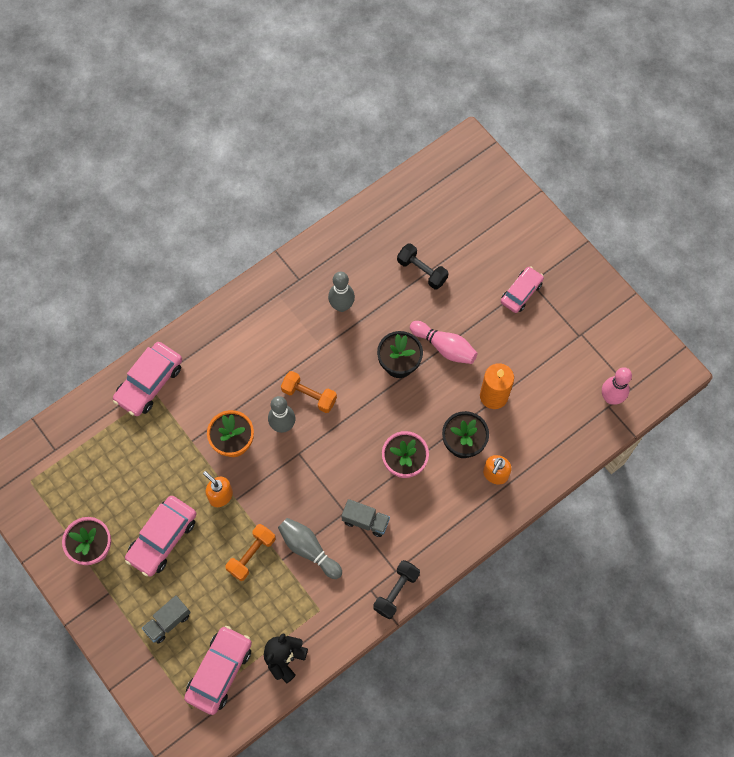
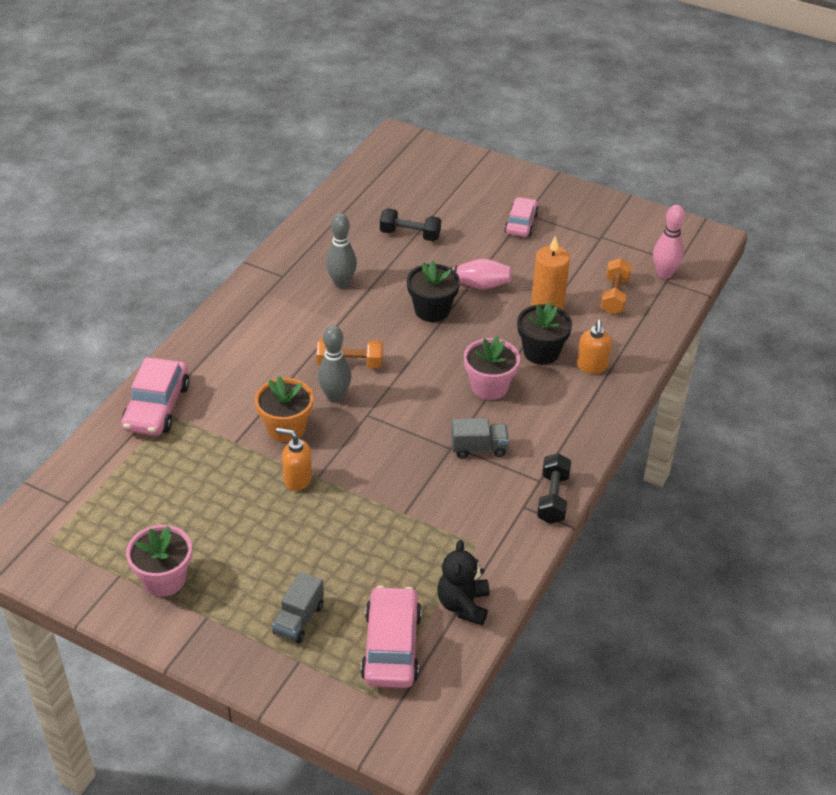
camera: 25 degrees left, 25 degrees down
(162, 538) = (248, 541): pink car -> none
(251, 555) = (365, 521): orange dumbbell -> orange dumbbell (614, 296)
(308, 549) = (429, 494): grey bowling pin -> none

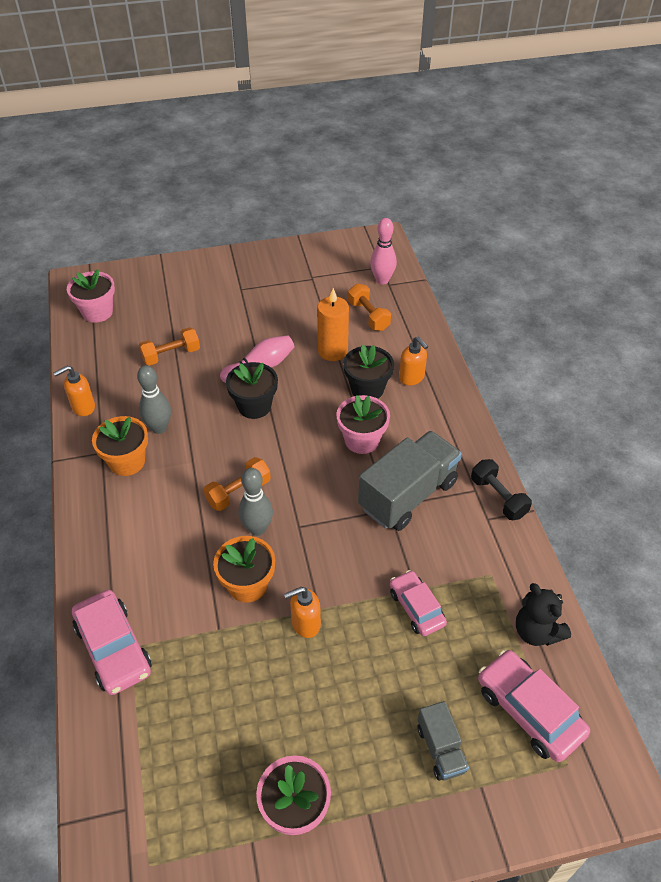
camera: 40 degrees left, 5 degrees up
(293, 293) = (127, 462): none -> orange flower pot
(303, 236) = (83, 407): none -> orange soap dispenser
(388, 170) = (97, 312): none -> pink flower pot
(410, 235) = (171, 355): black dumbbell -> orange dumbbell
(478, 448) = (408, 495): grey truck -> grey truck, size x1.97
(521, 223) = (245, 298): pink car -> pink car (416, 608)

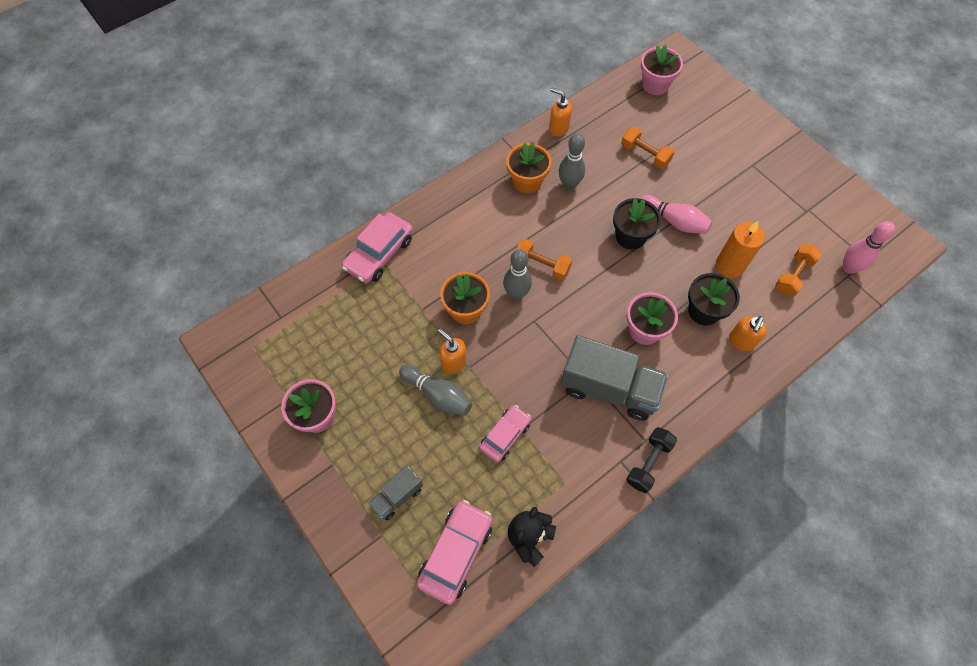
camera: 65 degrees right, 15 degrees up
(337, 656) = (438, 395): none -> grey bowling pin

